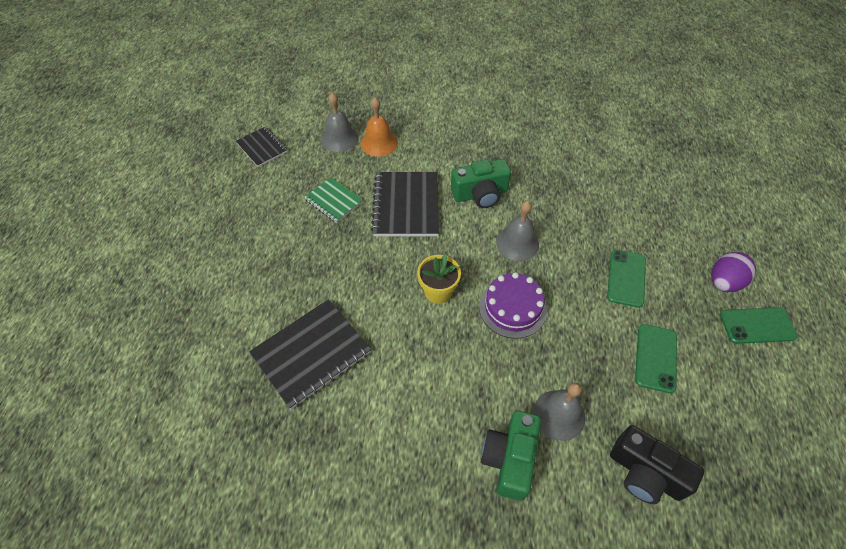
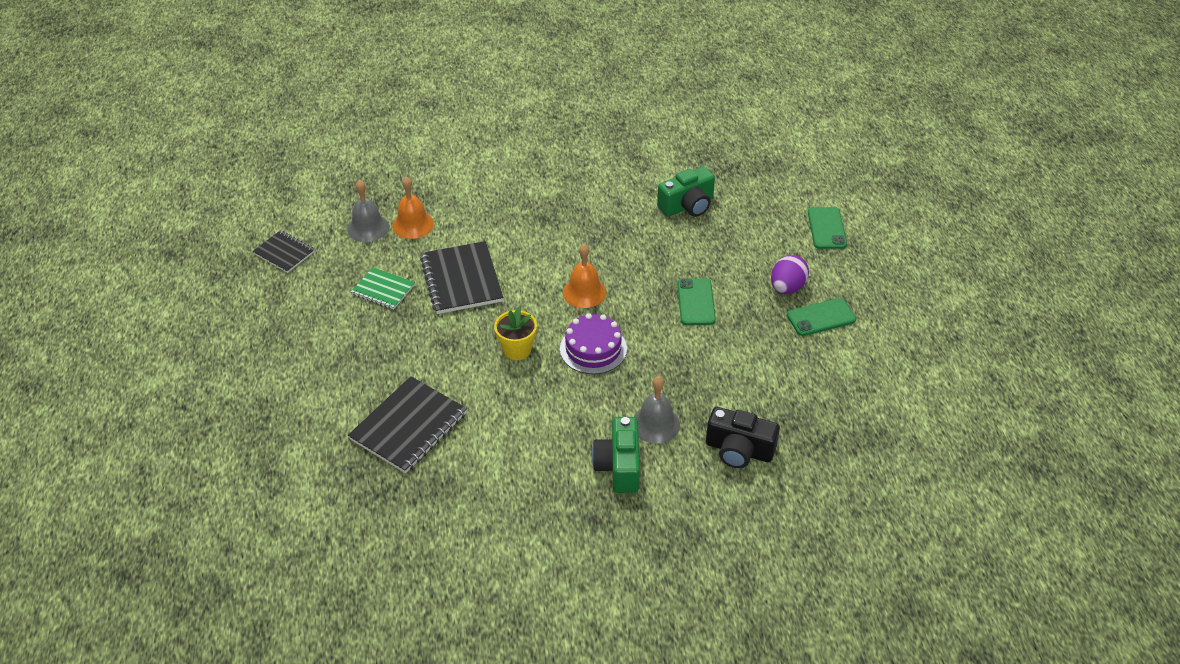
camera: 15 degrees left, 10 degrees down
(480, 194) = (535, 254): green camera -> green camera (687, 206)
(517, 243) = (584, 292): grey bell -> orange bell
(655, 358) = (734, 362): green phone -> green phone (826, 228)

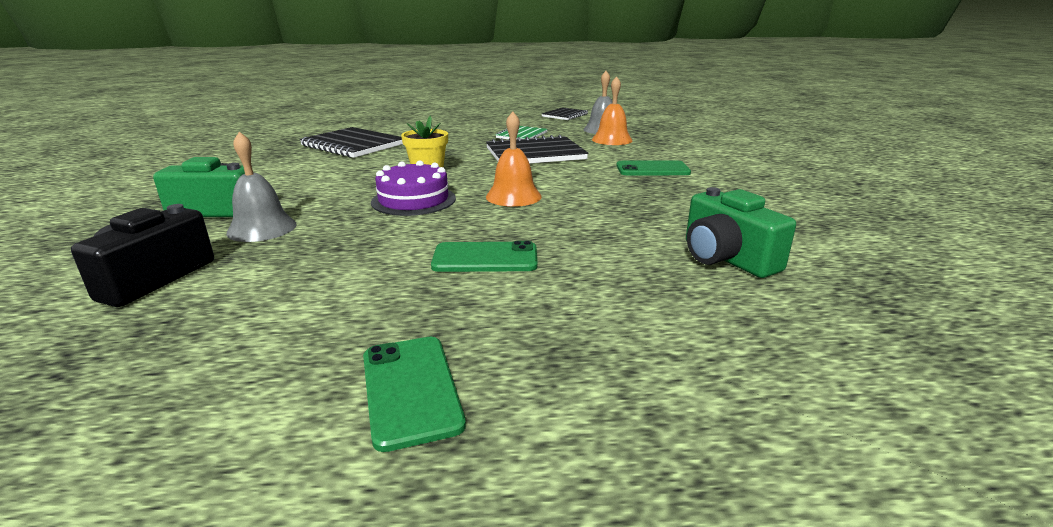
camera: 90 degrees right, 20 degrees down
(787, 287) = (515, 348): purple egg -> none
(826, 228) = (753, 431): green phone -> green phone (652, 169)

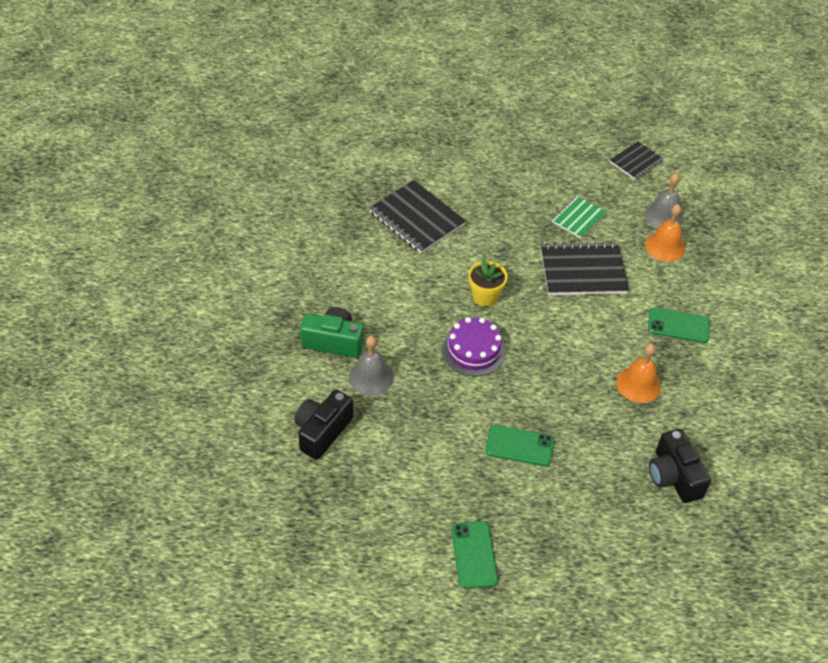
camera: 10 degrees right, 25 degrees up
(513, 196) = (550, 358): orange bell -> orange bell (638, 384)
(726, 258) = (673, 476): green camera -> black camera

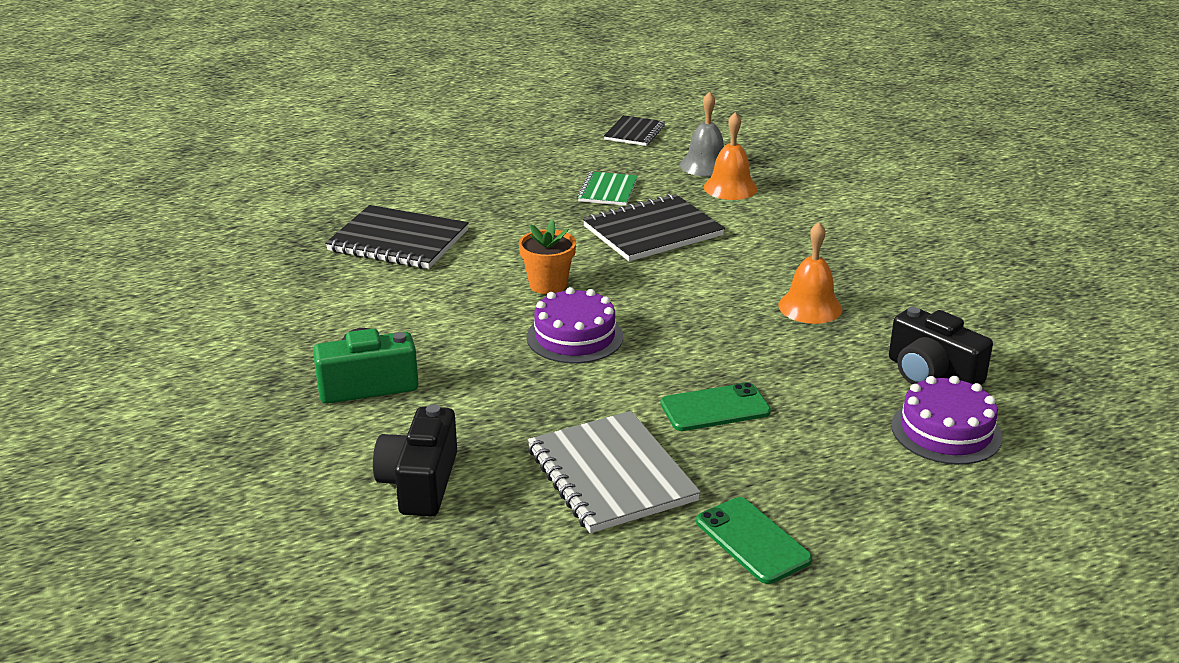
camera: 25 degrees left, 20 degrees down
(371, 377) = (451, 404): grey bell -> none
(427, 471) = (611, 475): none -> grey notebook
(485, 296) = (548, 285): yellow flower pot -> orange flower pot
(646, 526) = (946, 431): none -> purple cake
(678, 325) = (808, 245): green phone -> none

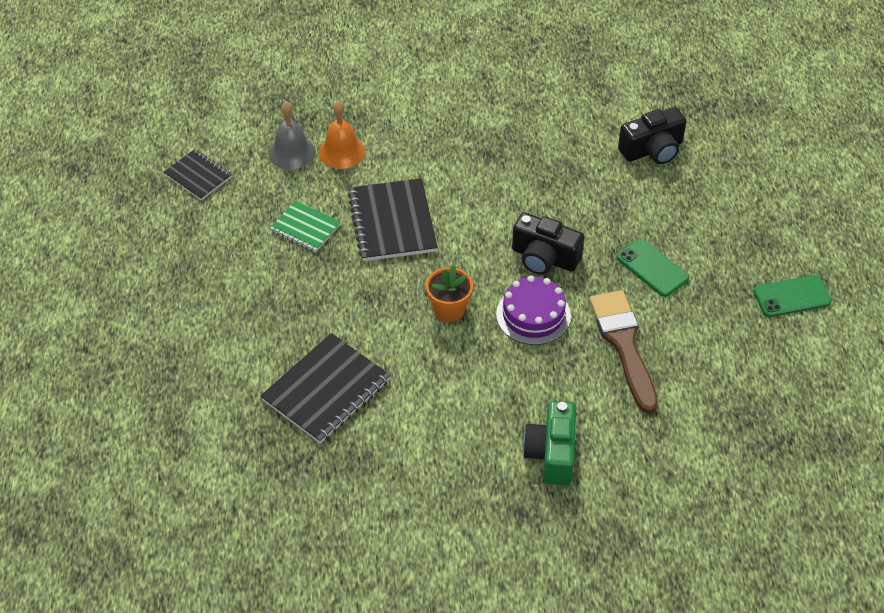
camera: 70 degrees left, 20 degrees up
(420, 483) = (685, 446): black camera -> black camera (544, 258)
(566, 408) = (624, 344): none -> brown brush
(611, 475) = (708, 343): grey notebook -> none
(715, 408) = (652, 268): green phone -> green phone turned 45 degrees counterclockwise
(810, 307) = (546, 175): orange bell -> none
(946, 431) = (715, 169): purple cake -> none

